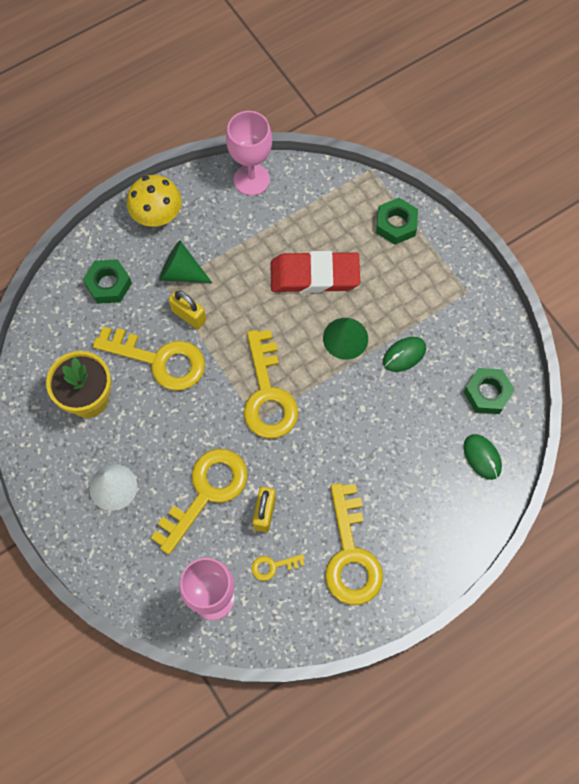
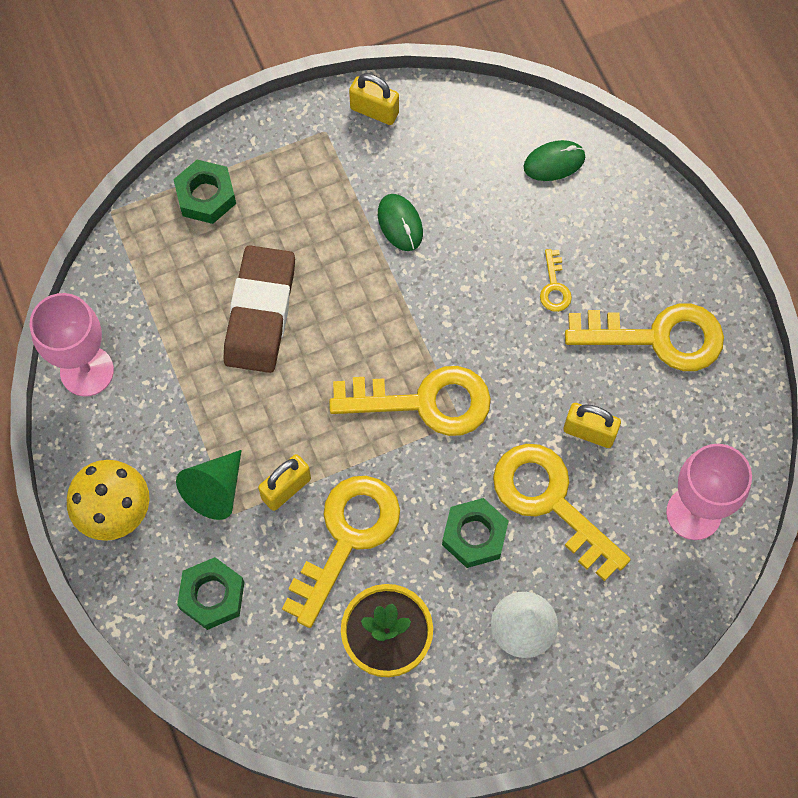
camera: 80 degrees left, 0 degrees up
(273, 566) = (661, 433): yellow key -> yellow key (554, 287)
(314, 275) = (260, 313): red eraser -> brown eraser
(345, 338) = (362, 290): green cone -> none
(487, 393) = (471, 138): green nut -> green nut (474, 535)
(492, 322) = (374, 111): none -> yellow padlock

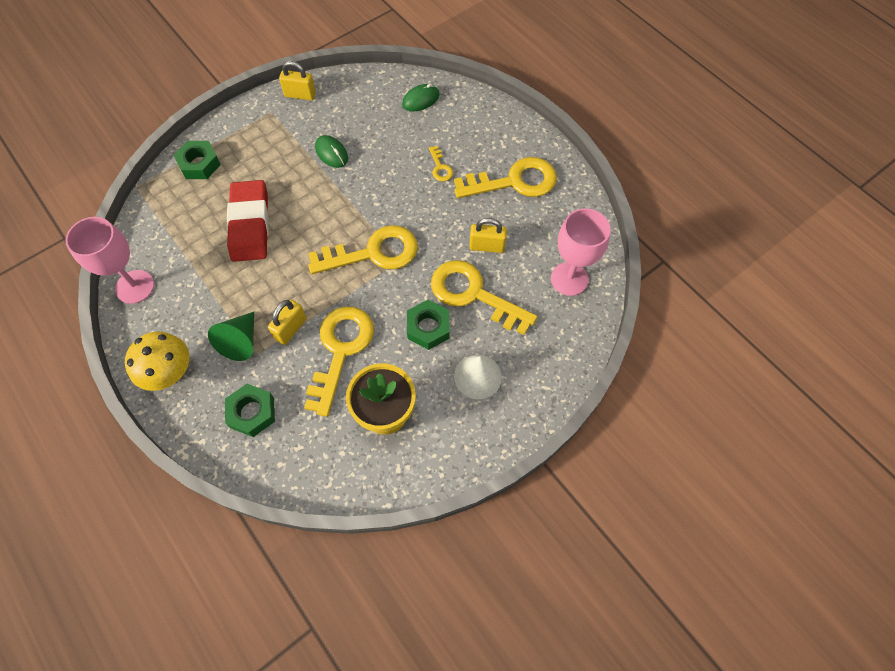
camera: 15 degrees left, 5 degrees down
(260, 313) = (250, 224): brown eraser -> red eraser

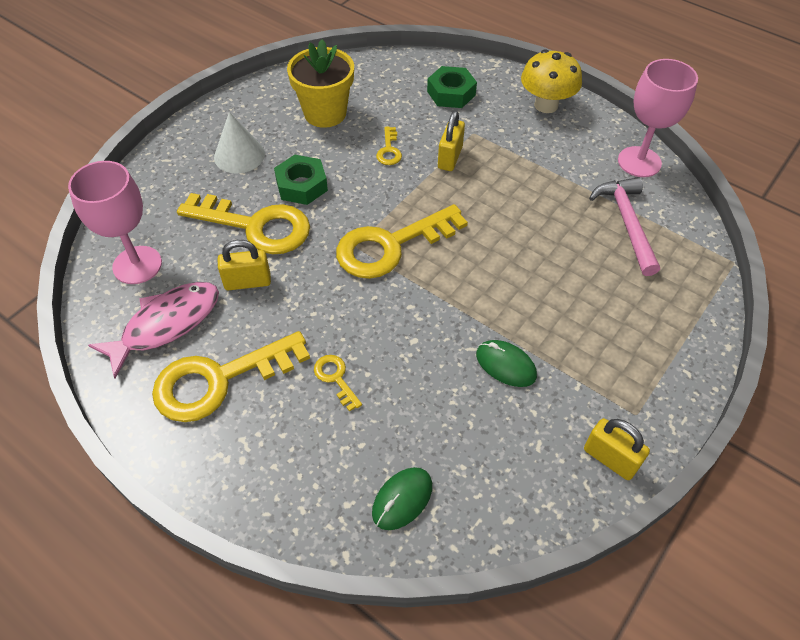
camera: 165 degrees right, 10 degrees down
(187, 233) = (627, 223): none -> pink hammer
(199, 164) = (678, 308): green nut -> none
(241, 341) = (495, 139): green cone -> none
(250, 224) = (559, 247): red eraser -> none
(300, 95) = (610, 459): yellow padlock -> yellow padlock turned 45 degrees clockwise
(341, 350) = (389, 150): yellow key -> yellow key, size x0.44
(548, 226) = (166, 325): none -> pink fish

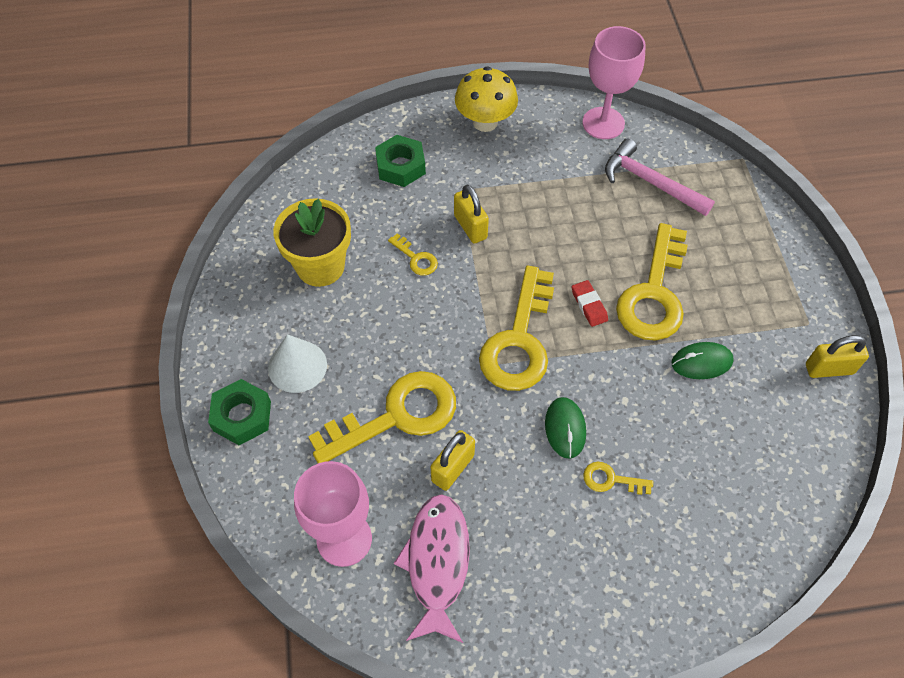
camera: 45 degrees left, 5 degrees up
(218, 380) = (535, 564): yellow key -> yellow key (654, 294)
(301, 185) = (386, 348): green nut -> green nut (242, 416)
(402, 499) = (754, 520): green mouse -> green mouse (565, 428)
(469, 263) = (589, 305): none -> red eraser

